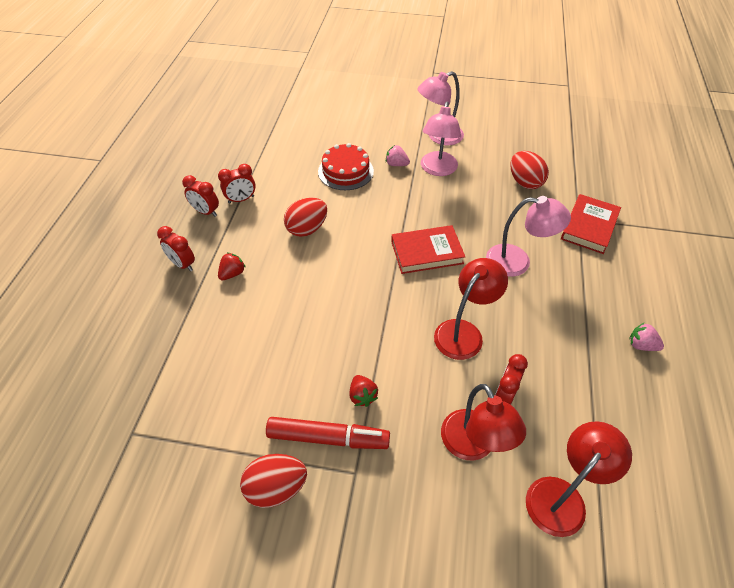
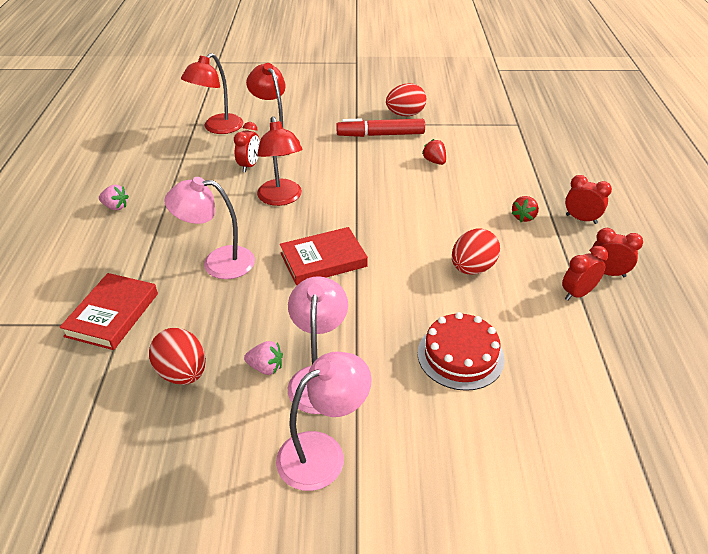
camera: 170 degrees right, 10 degrees down
(362, 396) = (362, 155): red strawberry -> red strawberry (434, 161)
(396, 164) = (386, 379): pink strawberry -> pink strawberry (266, 367)
(464, 332) = (281, 198): red lamp -> red lamp turned 45 degrees counterclockwise

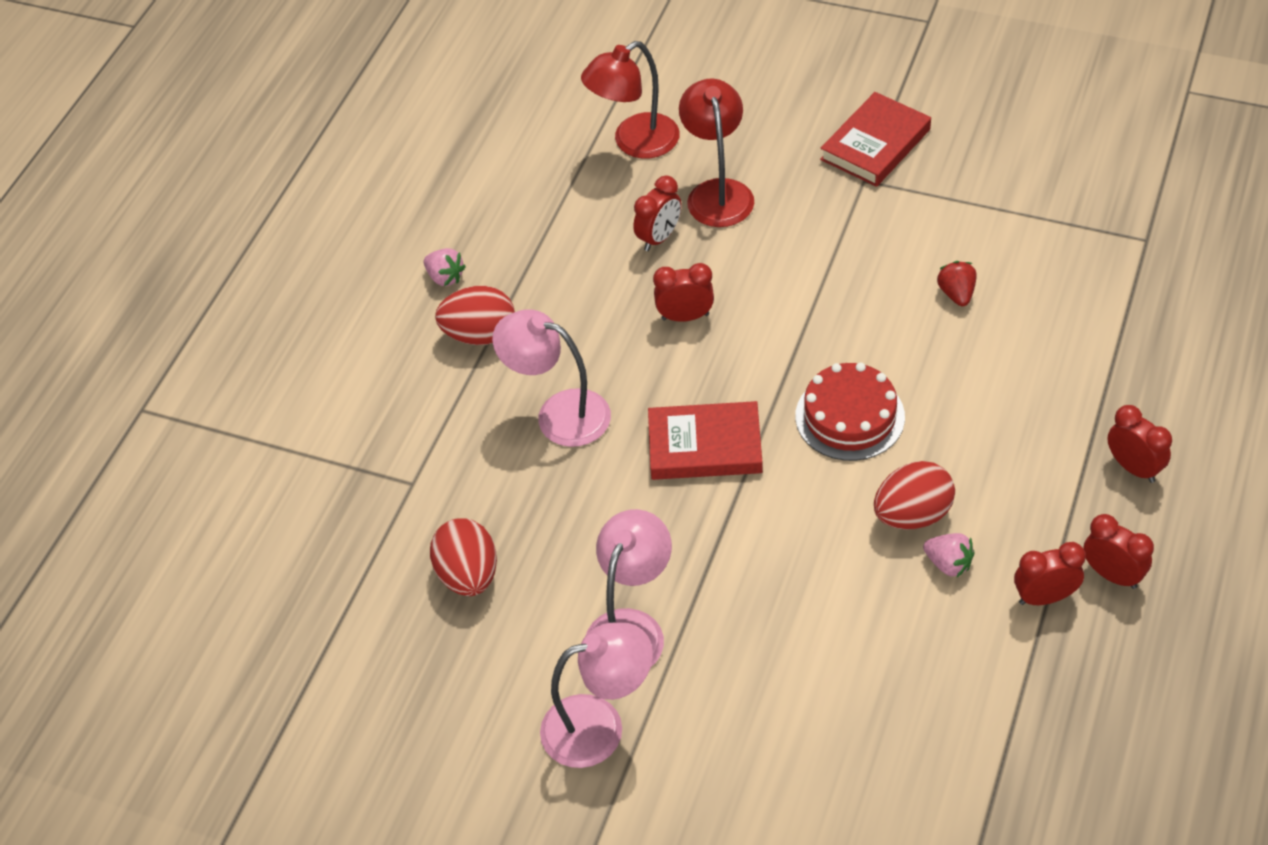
camera: 25 degrees right, 10 degrees up
(112, 314) = (404, 465): red book -> red book (875, 144)
(266, 367) = (570, 595): pink strawberry -> pink strawberry (948, 564)
(281, 198) = (685, 317): red lamp -> red clock
(380, 135) = (894, 214): red marker -> none
(405, 114) = (957, 175): red egg -> red egg (480, 335)
(460, 355) = (825, 647): red cake -> red cake (849, 416)
(523, 217) = (1042, 441): red strawberry -> none

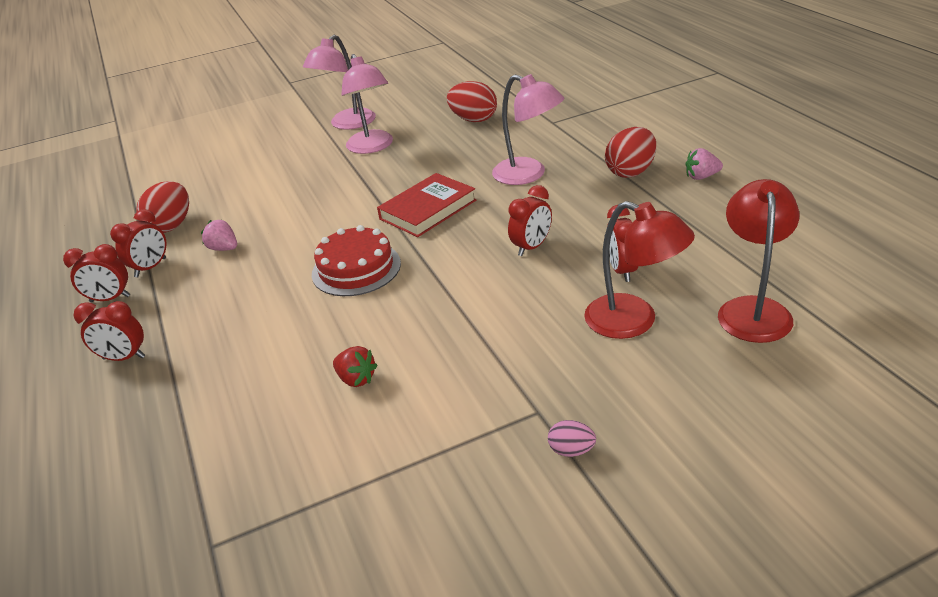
camera: 135 degrees right, 15 degrees down
(559, 414) = (528, 175): pink lamp -> pink lamp turned 60 degrees clockwise
(875, 144) = (571, 450): red book -> pink egg
(912, 515) = (266, 253): red egg -> red egg (171, 226)
(948, 564) = (224, 248): pink strawberry -> pink strawberry turned 45 degrees clockwise

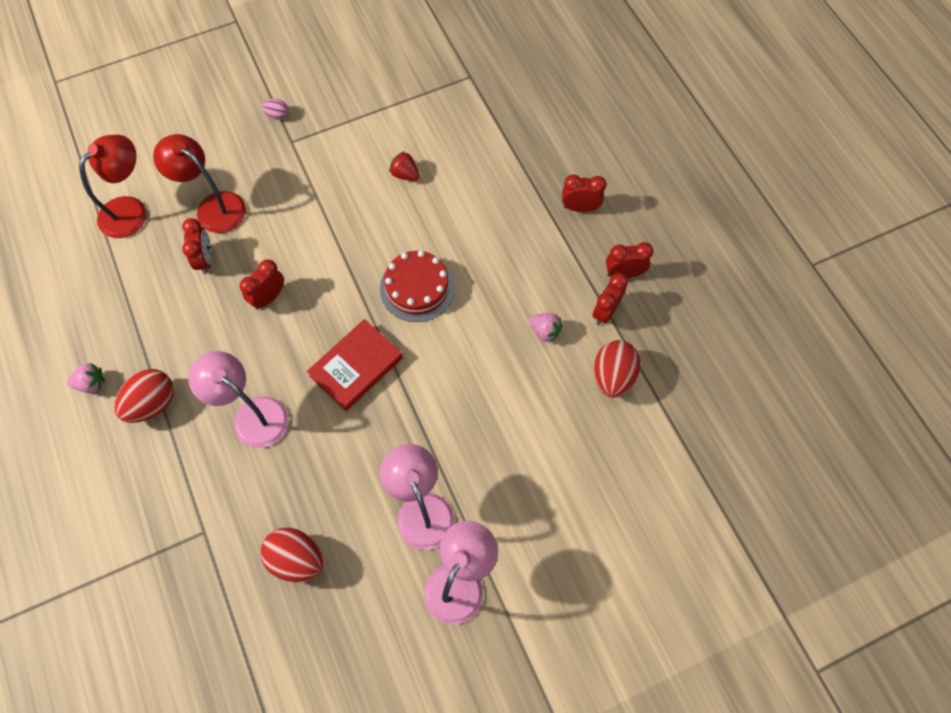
camera: 175 degrees right, 30 degrees up
(753, 309) = (131, 210): red lamp -> red lamp turned 150 degrees counterclockwise

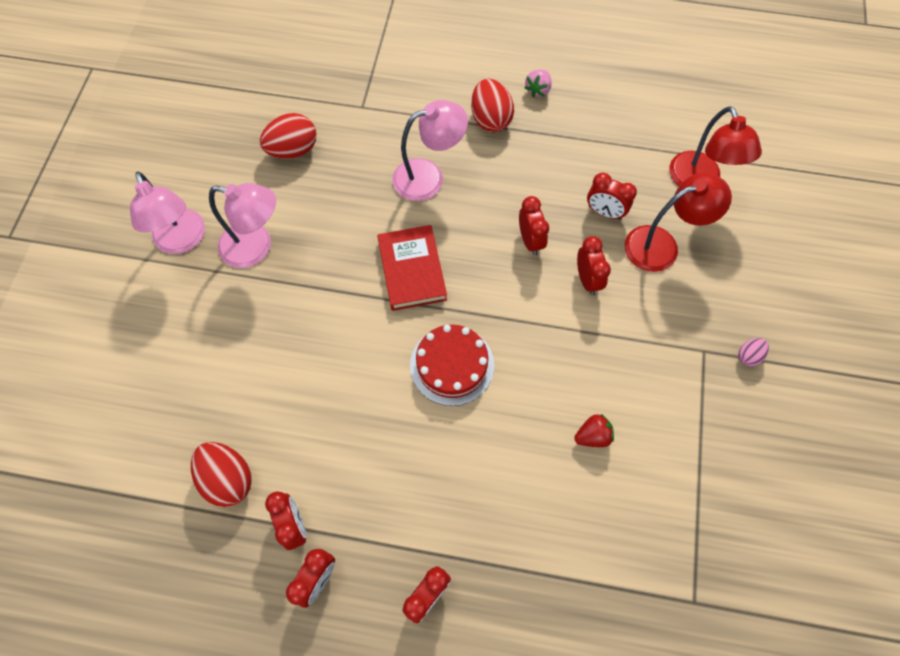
camera: 125 degrees right, 0 degrees up
(279, 239) = (587, 279): none -> red clock
(545, 331) = (320, 449): pink strawberry -> none

